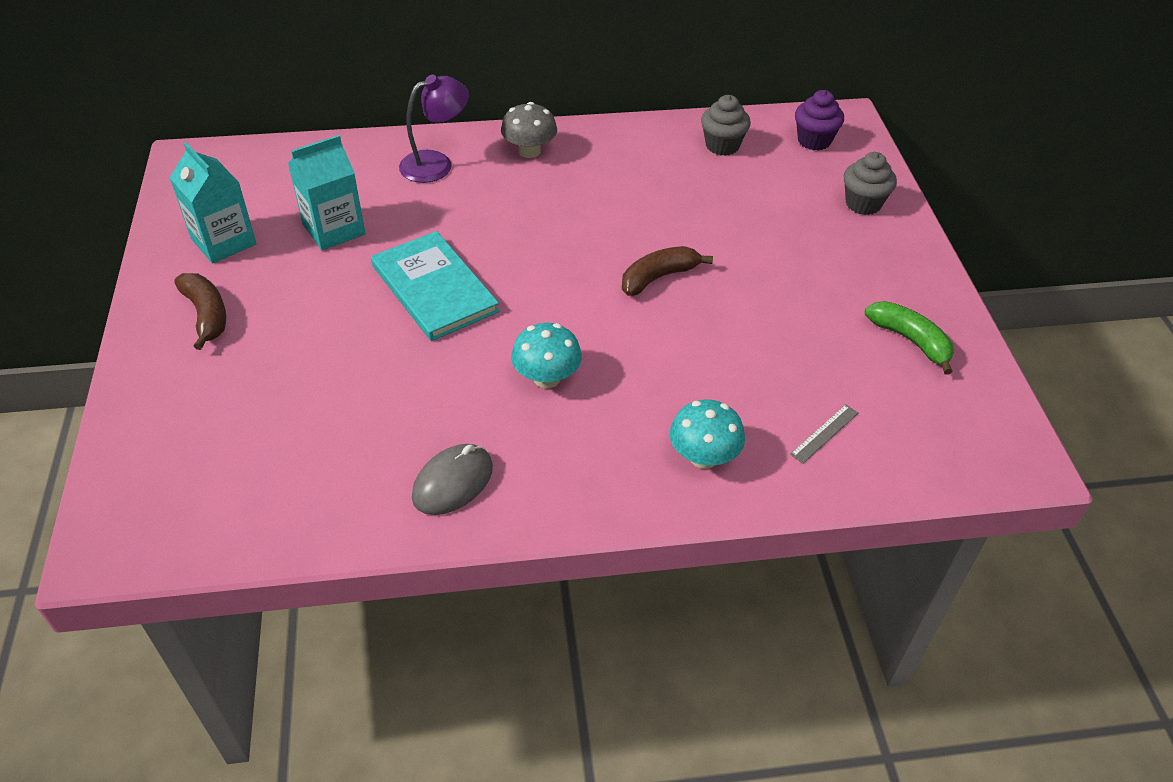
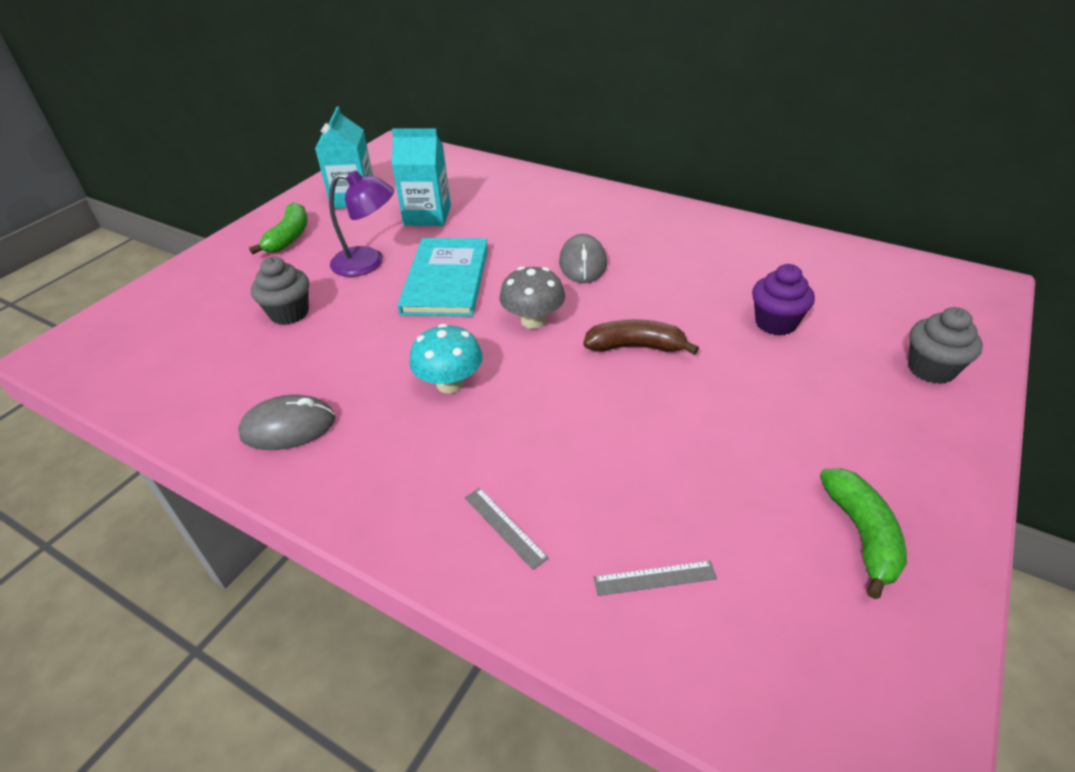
camera: 40 degrees right, 5 degrees down
(206, 315) = (289, 237): brown banana -> green banana
(436, 163) = (547, 198): purple lamp -> purple lamp (368, 263)
(529, 151) = (629, 212): grey mushroom -> grey mushroom (533, 320)
(541, 220) = (582, 263): none -> grey mouse
(703, 457) = (505, 527): turquoise mushroom -> grey ruler
(722, 146) = (814, 264): grey cupcake -> grey cupcake (289, 313)
(814, 141) = (924, 292): purple cupcake -> purple cupcake (775, 323)

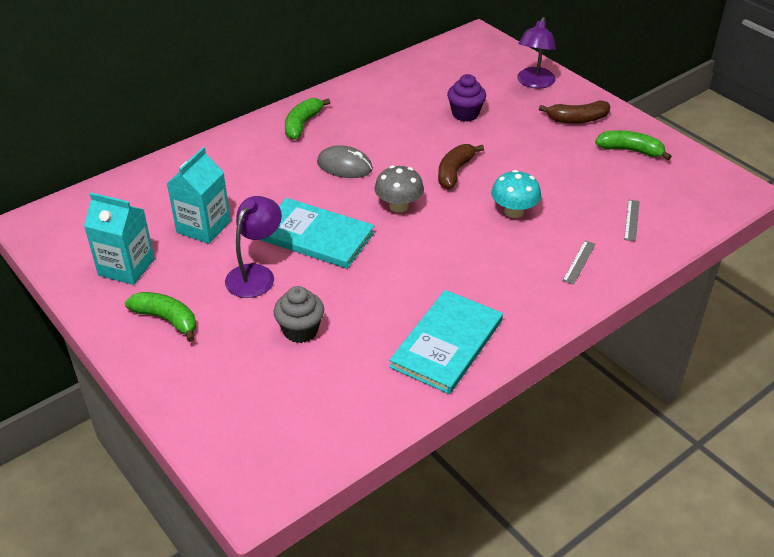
camera: 70 degrees left, 0 degrees up
(288, 427) = (447, 343): grey mouse -> turquoise book
(450, 383) = (444, 258): turquoise mushroom -> turquoise mushroom (514, 211)
(505, 527) = (579, 262): grey ruler -> grey ruler turned 45 degrees counterclockwise
(636, 217) = (302, 124): none -> green banana
(884, 441) = (577, 119): none -> brown banana
(931, 369) = (534, 83): grey cupcake -> purple lamp

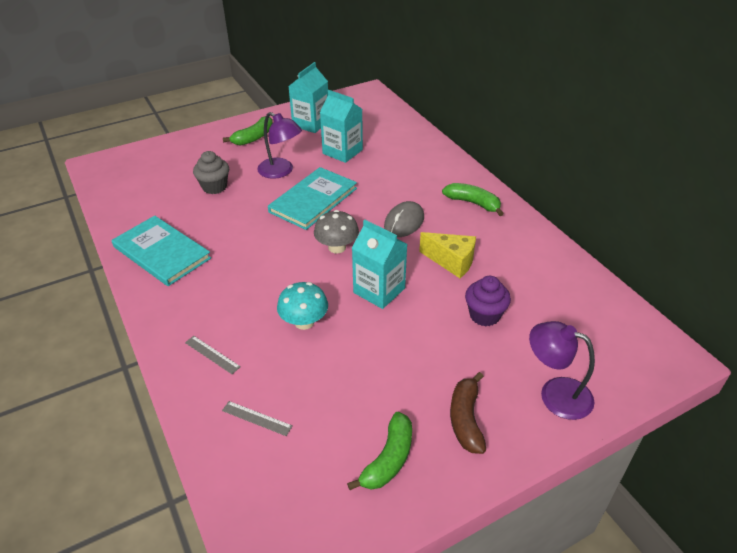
camera: 100 degrees right, 0 degrees up
(400, 133) = (451, 262): none -> yellow cheese
(455, 172) = (379, 290): brown banana -> turquoise carton

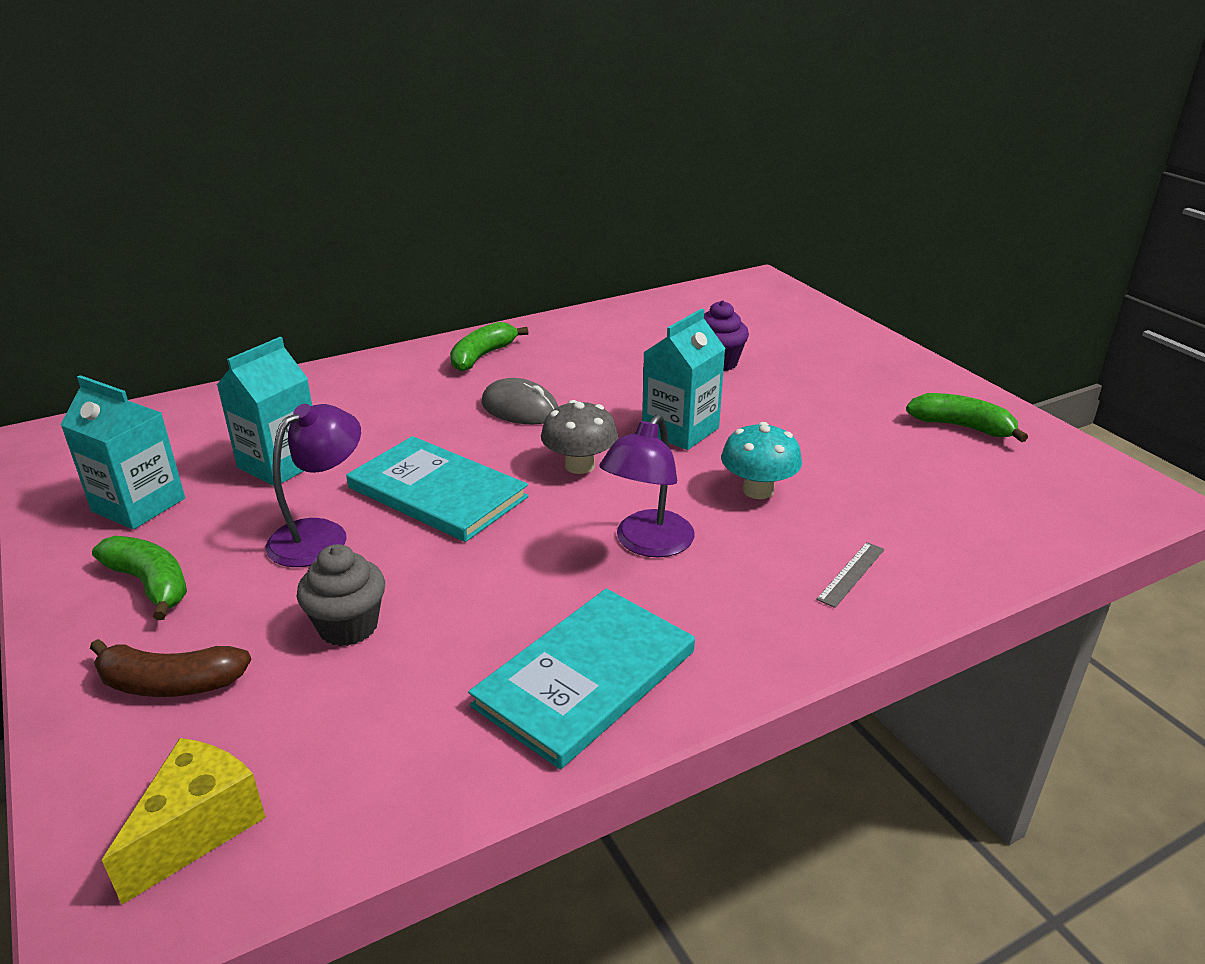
camera: 90 degrees left, 10 degrees down
(257, 418) = (952, 521): grey ruler -> none
(451, 262) = (616, 377): yellow cheese -> yellow cheese (198, 829)
(466, 419) = (884, 382): brown banana -> brown banana (170, 683)
(555, 393) = (828, 336): purple lamp -> purple lamp (647, 544)

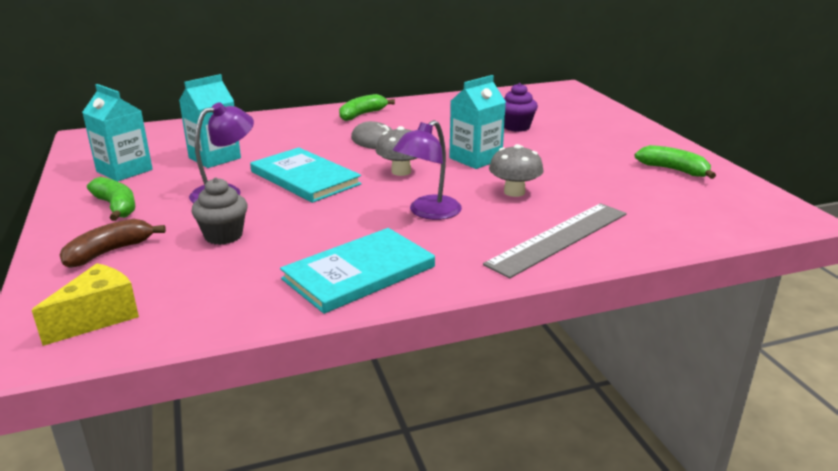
camera: 10 degrees right, 5 degrees down
(170, 683) = (109, 252): brown banana -> brown banana turned 120 degrees clockwise
(758, 490) = (514, 192): turquoise mushroom -> grey mushroom
(851, 574) = (558, 238): grey ruler -> grey ruler, size x2.42

